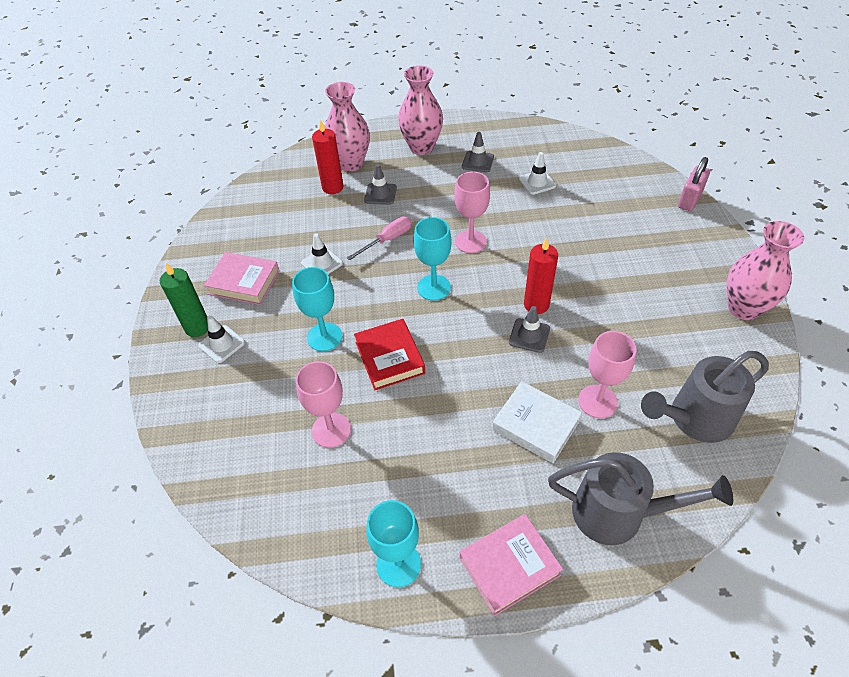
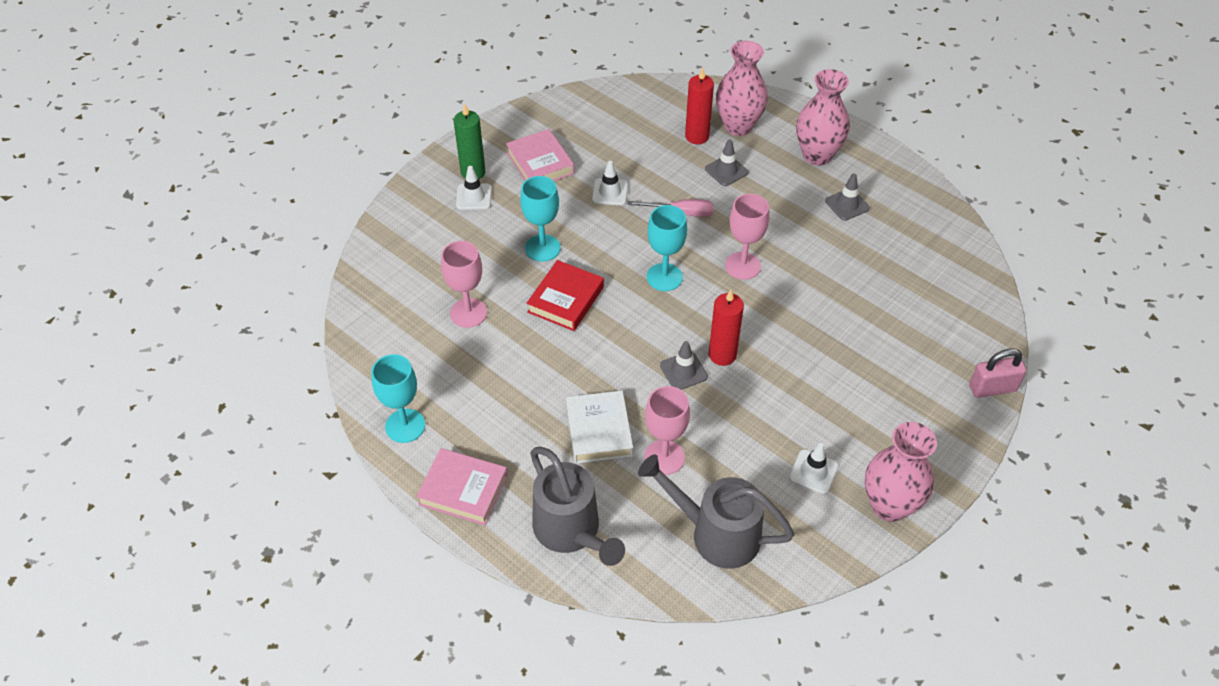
camera: 45 degrees right, 0 degrees up
(537, 182) = (873, 262): white traffic cone -> white traffic cone (813, 472)

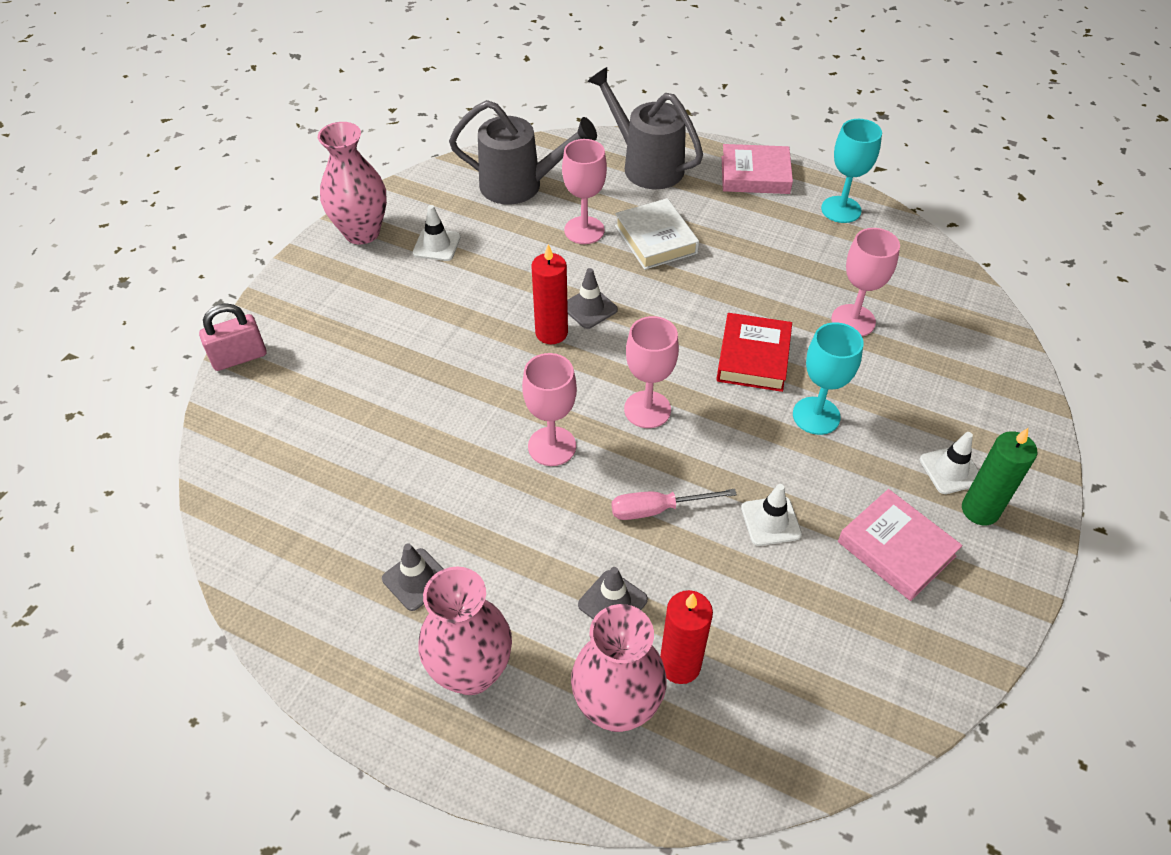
camera: 165 degrees right, 0 degrees up
(664, 277) = (647, 409): turquoise goblet -> pink goblet

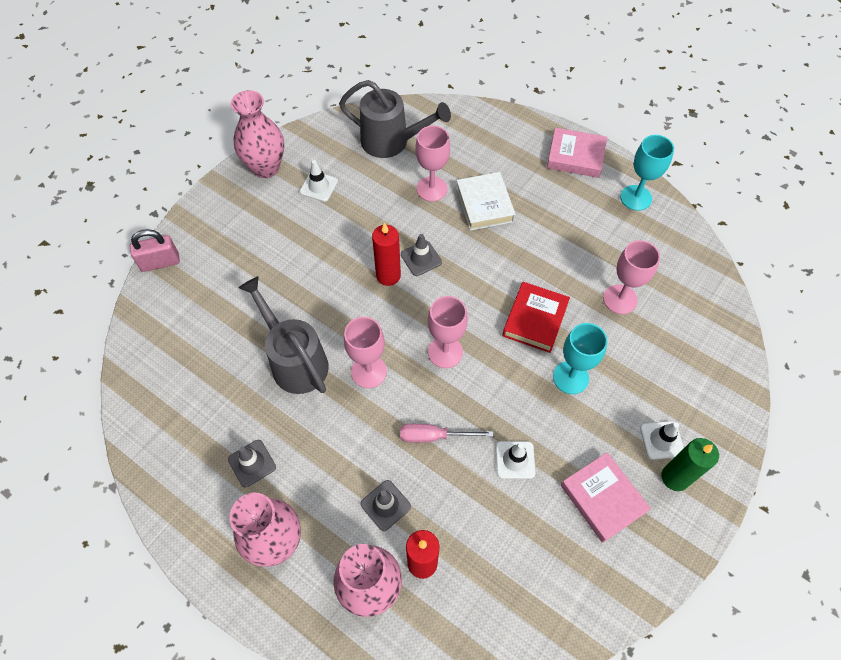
camera: 10 degrees right, 10 degrees up
(645, 165) = (492, 136): grey watering can -> grey watering can (294, 360)

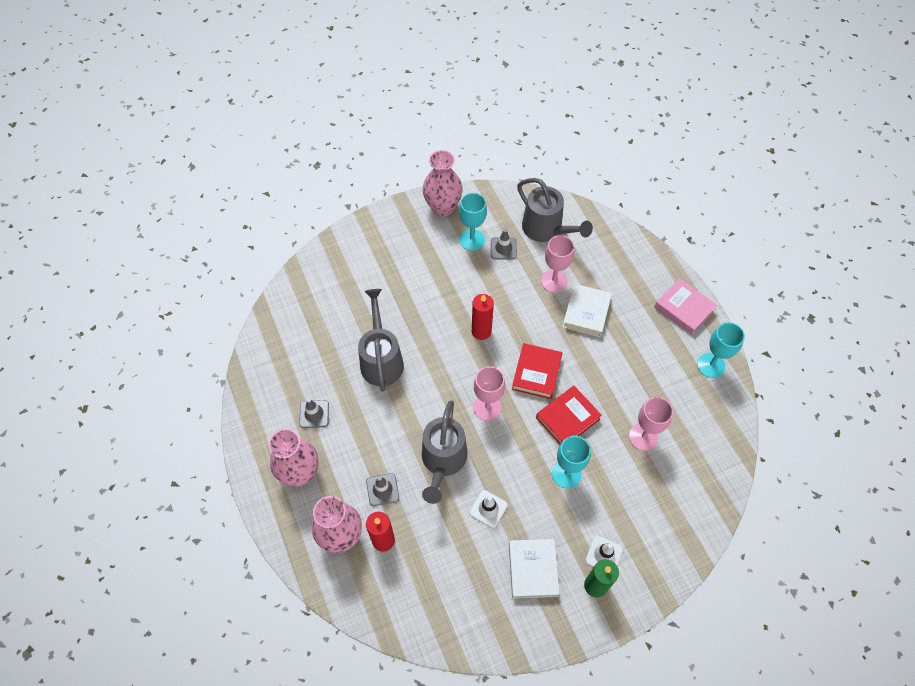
camera: 30 degrees right, 0 degrees up
(160, 262) = (332, 244): pink padlock -> none
(319, 186) = (472, 240): white traffic cone -> turquoise goblet
(369, 371) = (426, 393): pink goblet -> none
(421, 258) = (513, 330): grey traffic cone -> grey traffic cone (503, 248)
(434, 436) = (443, 462): pink screwdriver -> grey watering can
(473, 290) = (536, 373): none -> red book
(603, 498) = (533, 569): pink book -> white book

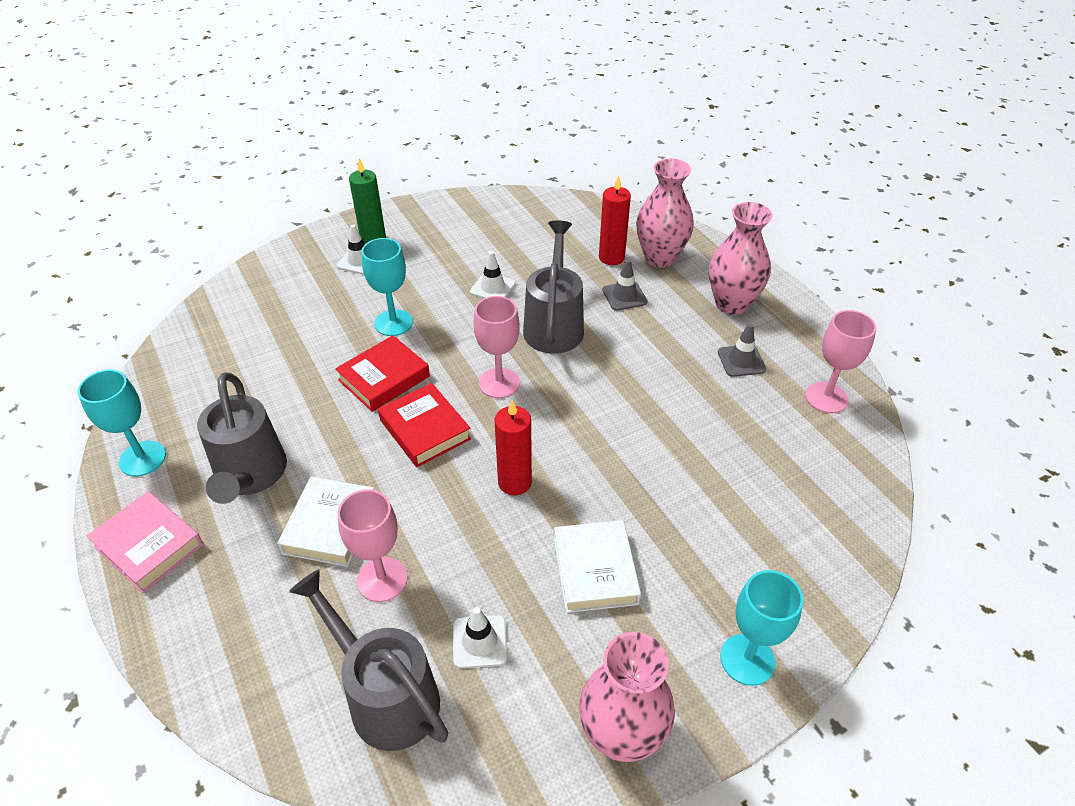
camera: 175 degrees right, 15 degrees down
(381, 359) = (669, 432): grey watering can -> grey watering can (250, 476)
(472, 240) = (546, 656): turquoise goblet -> turquoise goblet (747, 659)
(503, 248) = (479, 641): grey traffic cone -> white traffic cone
(533, 569) = (441, 246): white book -> white book (595, 570)
(536, 373) = (425, 429): red book -> red book turned 45 degrees counterclockwise
(643, 437) = (281, 365): pink goblet -> pink goblet (826, 398)

